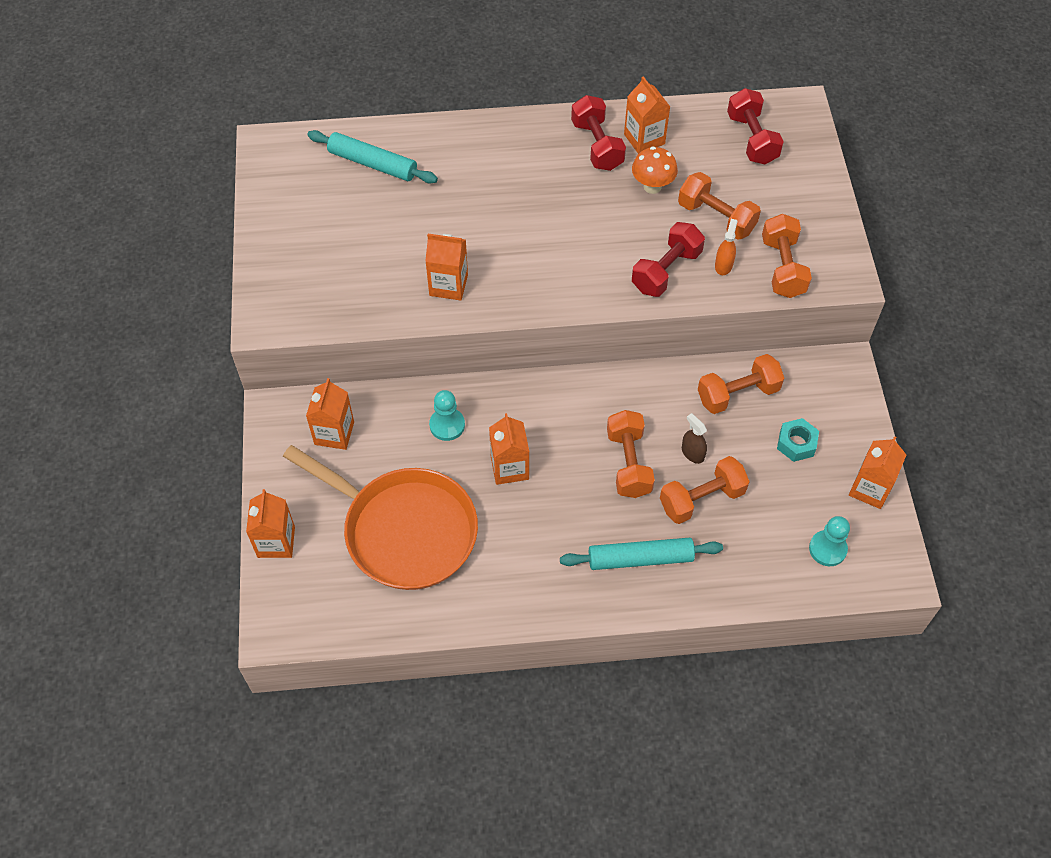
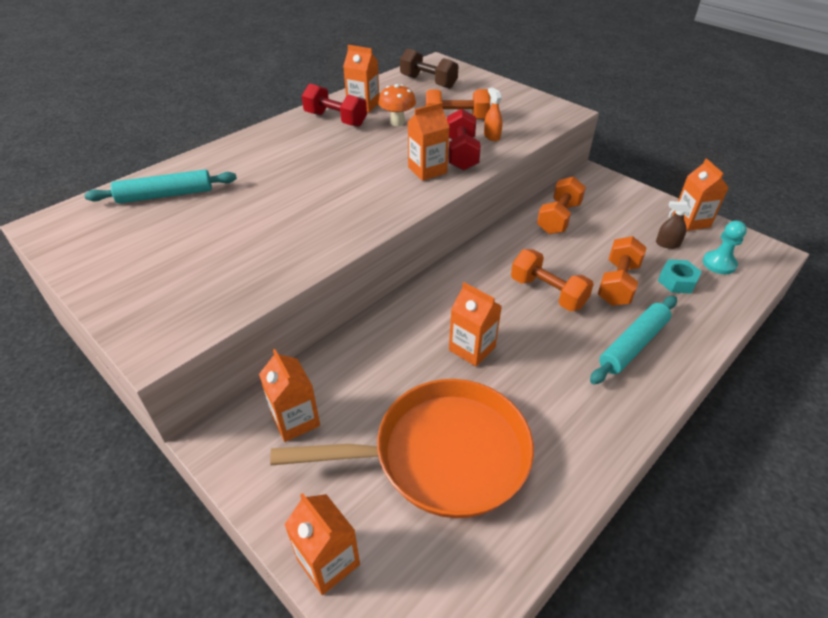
camera: 40 degrees left, 15 degrees down
(447, 425) = (390, 351): turquoise pawn -> none
(448, 285) = (314, 233): orange carton -> orange carton (427, 170)
(692, 453) = (577, 263): brown spray bottle -> brown spray bottle (667, 244)
(752, 139) = (428, 82): red dumbbell -> brown dumbbell
(782, 267) = (526, 122): orange dumbbell -> none
(796, 443) = (624, 223): turquoise nut -> turquoise nut (677, 281)

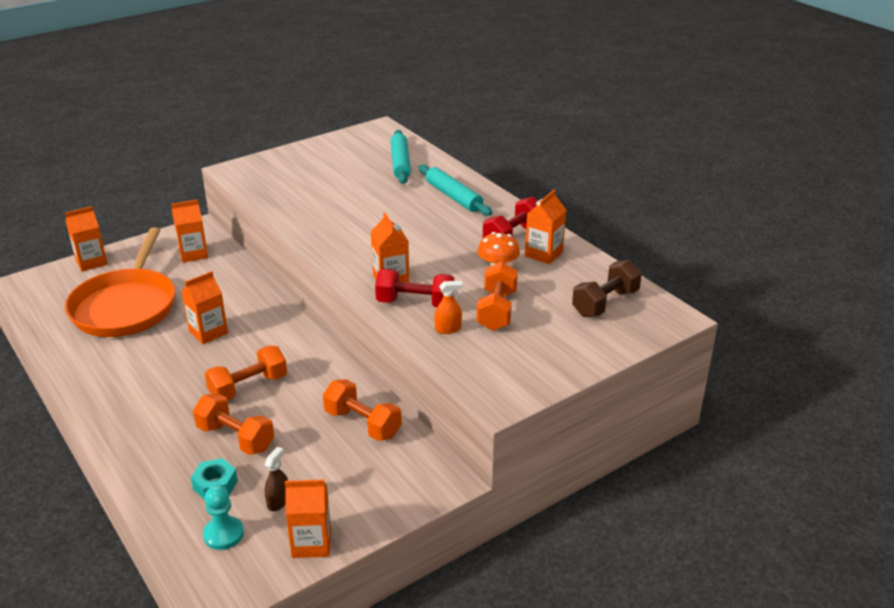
camera: 100 degrees right, 10 degrees down
(633, 344) = (156, 423): turquoise rolling pin -> turquoise rolling pin (453, 197)

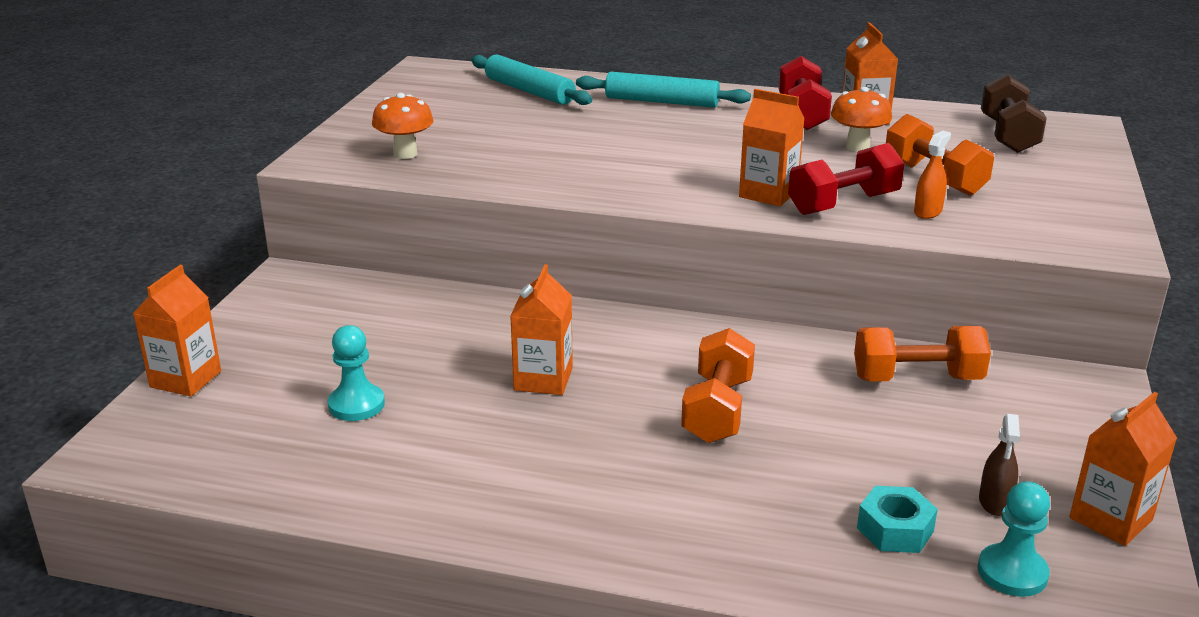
camera: 40 degrees left, 5 degrees down
(126, 306) = (356, 405): orange pan -> turquoise pawn
(193, 254) = (341, 307): orange carton -> none
(235, 438) = (813, 468): orange dumbbell -> none
(275, 181) = (405, 154): none -> orange mushroom
(278, 501) = (995, 502): brown spray bottle -> brown spray bottle turned 150 degrees counterclockwise

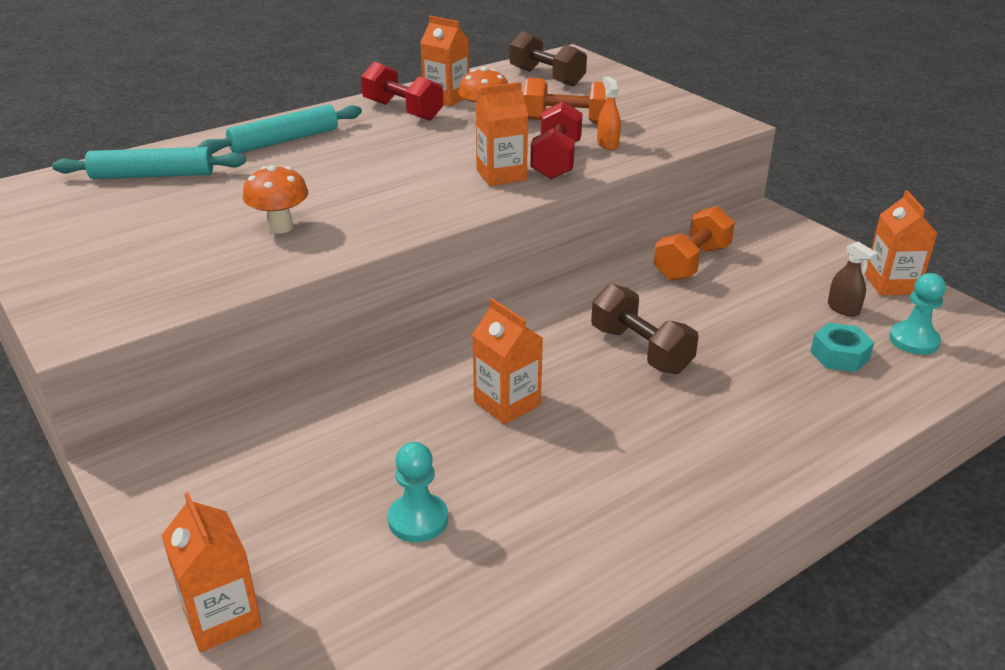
camera: 50 degrees left, 5 degrees up
(405, 154) = (158, 277): orange mushroom -> orange mushroom (280, 227)
(717, 410) = (640, 350): orange dumbbell -> brown dumbbell

